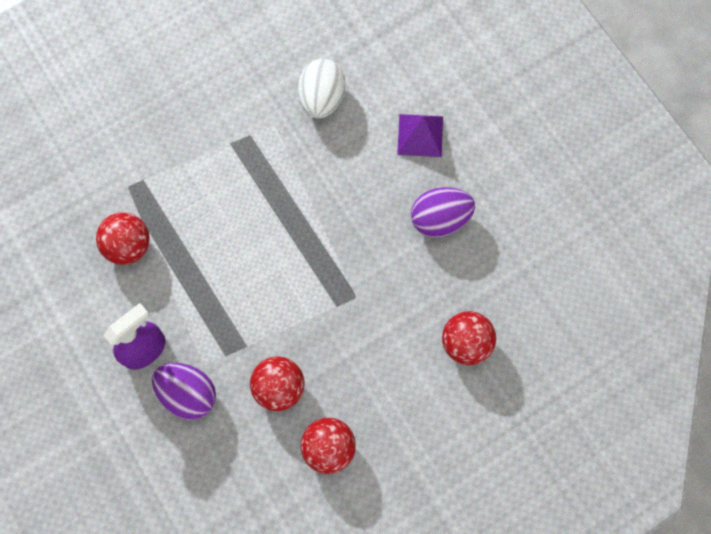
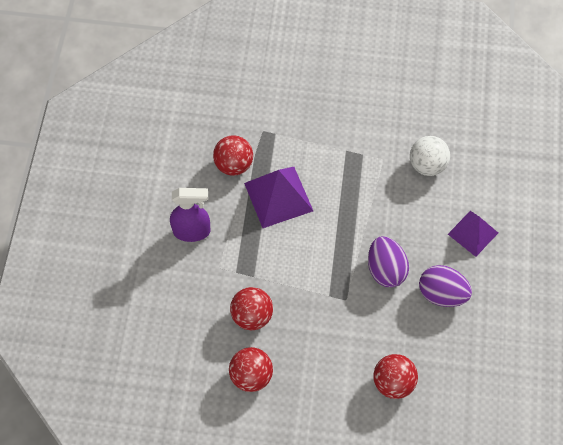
camera: 40 degrees right, 10 degrees down
(188, 394) = (195, 276): purple egg -> purple egg (385, 270)
(202, 244) = (278, 196): none -> purple pyramid
(322, 98) = (427, 165): white egg -> white ball

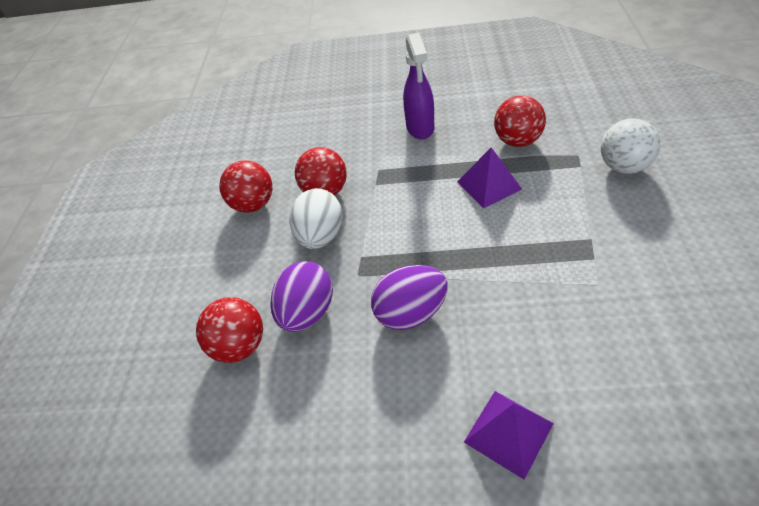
camera: 90 degrees right, 15 degrees down
(278, 196) = (489, 185): purple pyramid -> purple pyramid, size x0.66
(302, 323) = (320, 236): none -> white egg
(427, 165) = (615, 345): white ball -> white ball (623, 167)
(442, 294) = (384, 394): purple egg -> purple egg (307, 312)

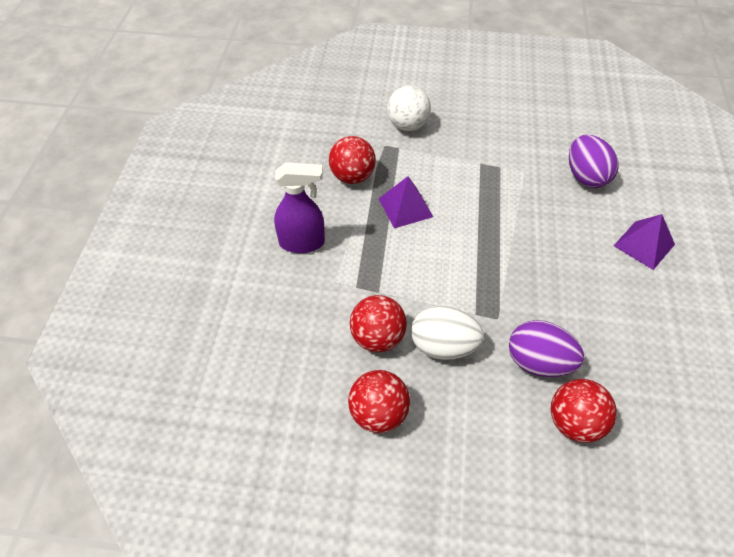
camera: 90 degrees left, 5 degrees up
(411, 313) = (544, 284): purple egg -> purple egg (586, 177)

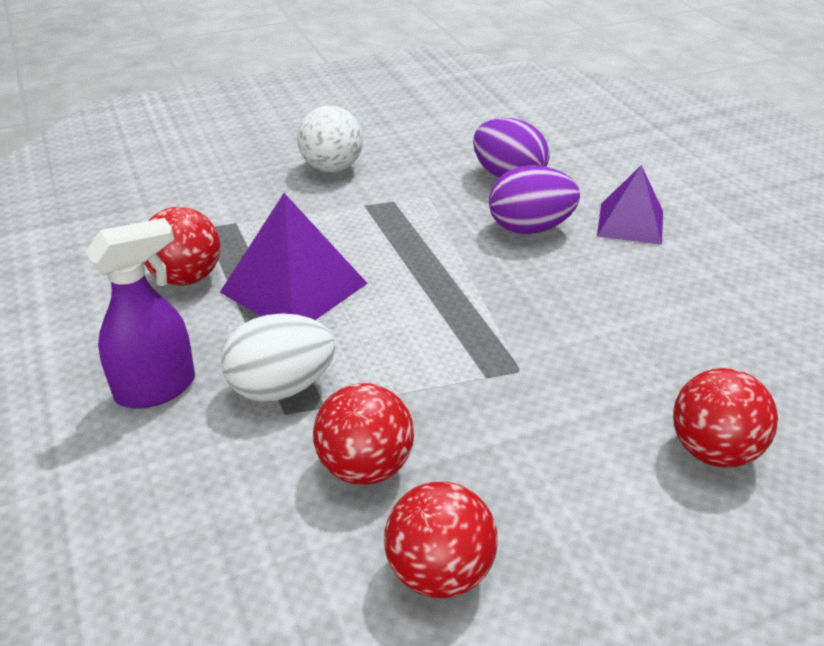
camera: 30 degrees left, 15 degrees down
(405, 207) = (294, 287): purple pyramid -> purple pyramid, size x1.51
(407, 125) = (231, 194): white ball -> white ball (332, 168)
(443, 346) = (470, 435): white egg -> white egg (281, 387)
(538, 362) = (612, 399): purple egg -> purple egg (530, 228)

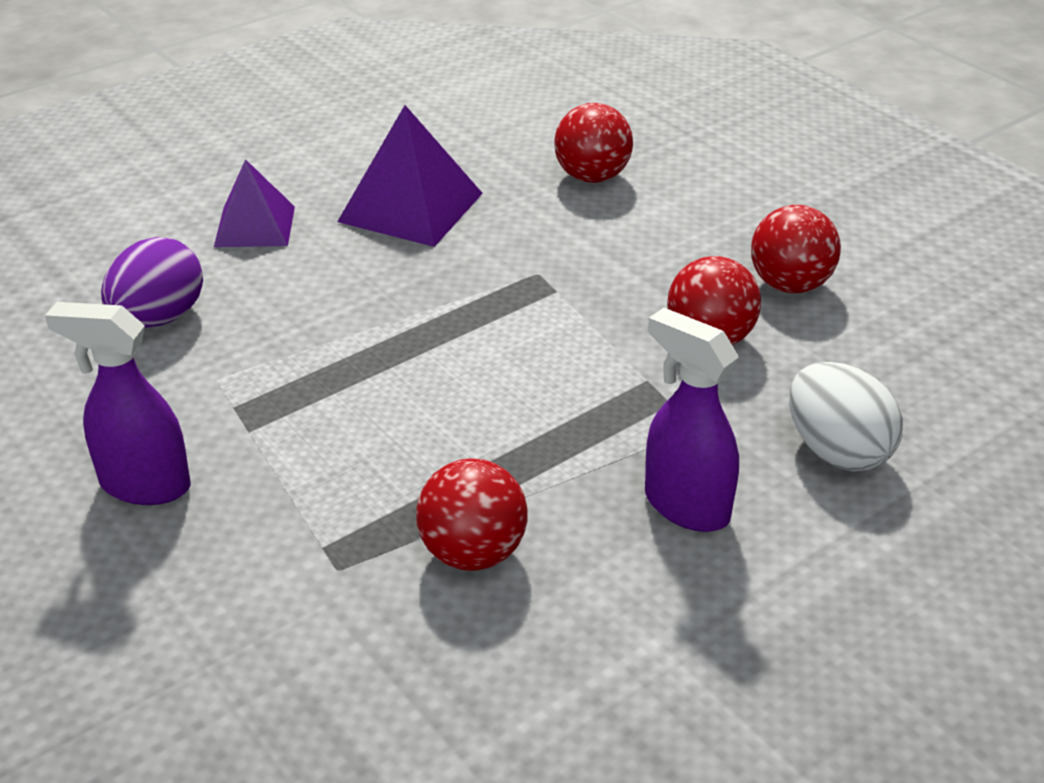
camera: 105 degrees left, 0 degrees up
(281, 387) = (636, 414): white egg -> white egg (837, 451)
(294, 287) = (460, 449): purple pyramid -> purple pyramid (410, 207)
(332, 168) = (144, 485): white ball -> purple spray bottle
(530, 228) = (281, 290): purple egg -> none

